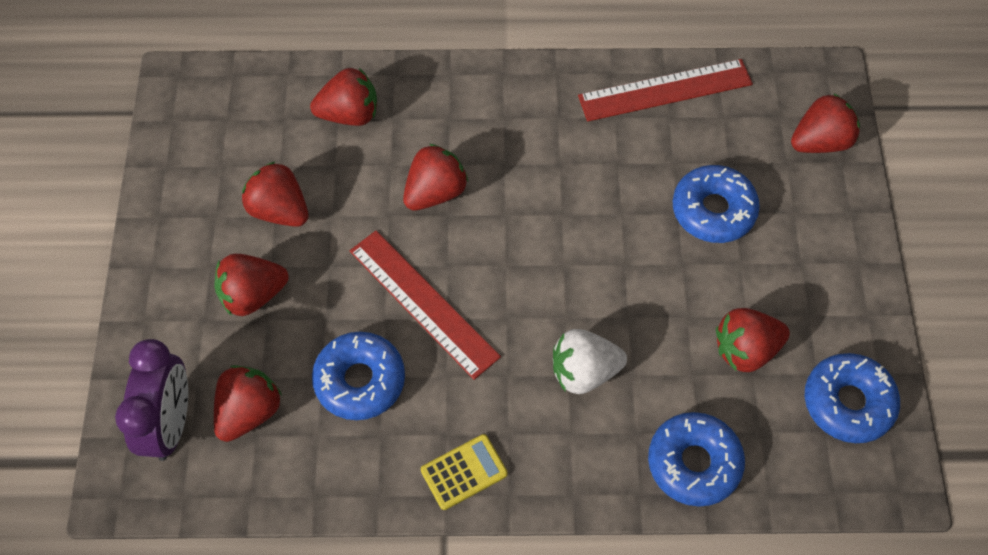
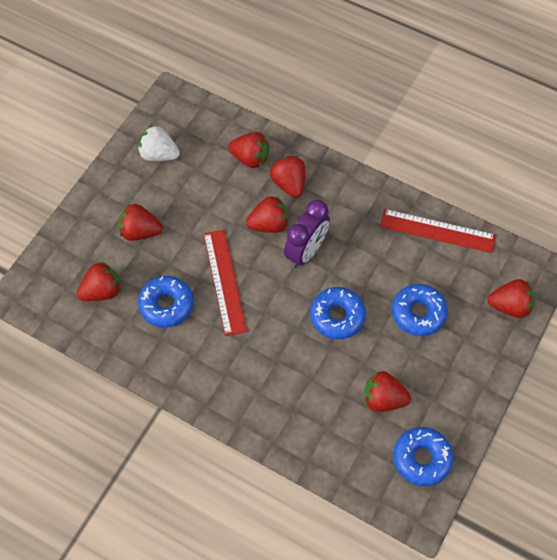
camera: 30 degrees right, 0 degrees up
(171, 423) = (61, 277): purple clock -> purple clock (306, 251)
(279, 210) = (181, 193): red strawberry -> red strawberry (289, 184)
(464, 472) = (189, 381): yellow calculator -> none
(584, 372) = (286, 363): white strawberry -> white strawberry (159, 154)
(694, 463) = (313, 443): blue donut -> blue donut (337, 316)

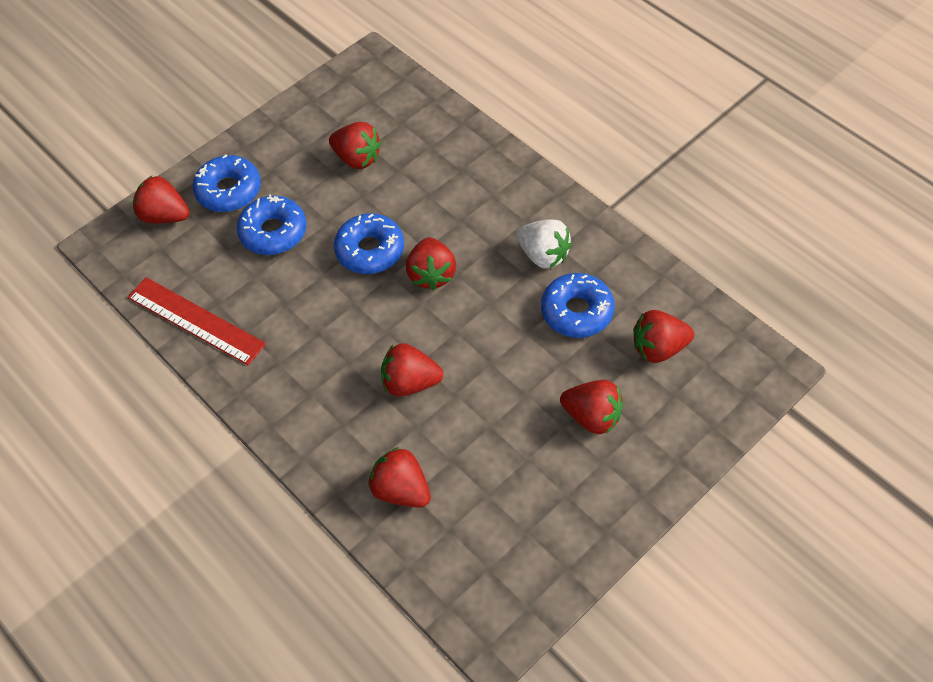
camera: 160 degrees left, 5 degrees down
(159, 154) = (538, 533): white strawberry -> white strawberry (543, 255)
(224, 281) = (494, 322): red ruler -> none
(289, 184) = (360, 435): red strawberry -> red strawberry (432, 274)
(306, 251) = (375, 335): purple clock -> none
(421, 459) = (344, 101): blue donut -> blue donut (229, 190)

